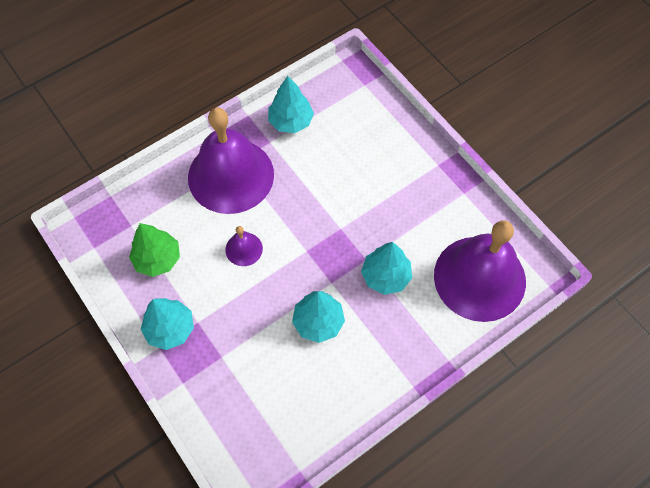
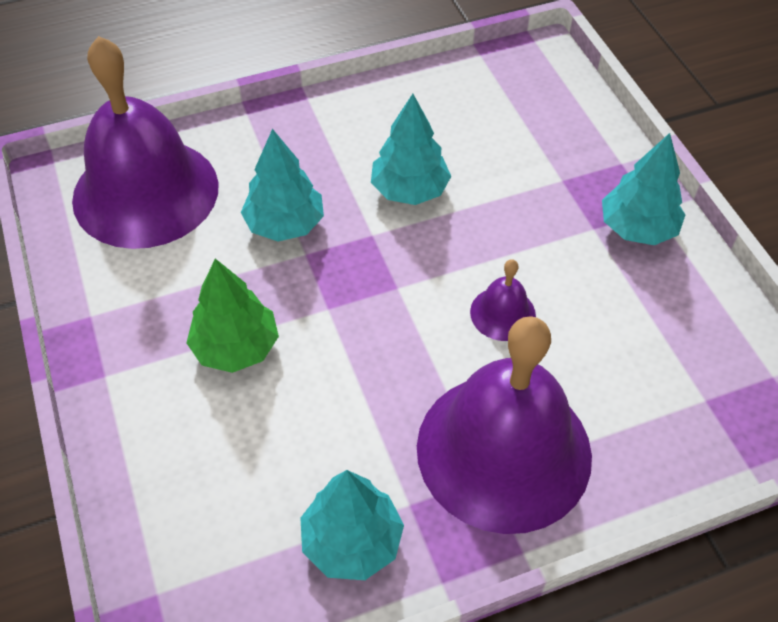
camera: 165 degrees left, 10 degrees down
(157, 259) = (655, 331): green tree -> green tree (236, 347)

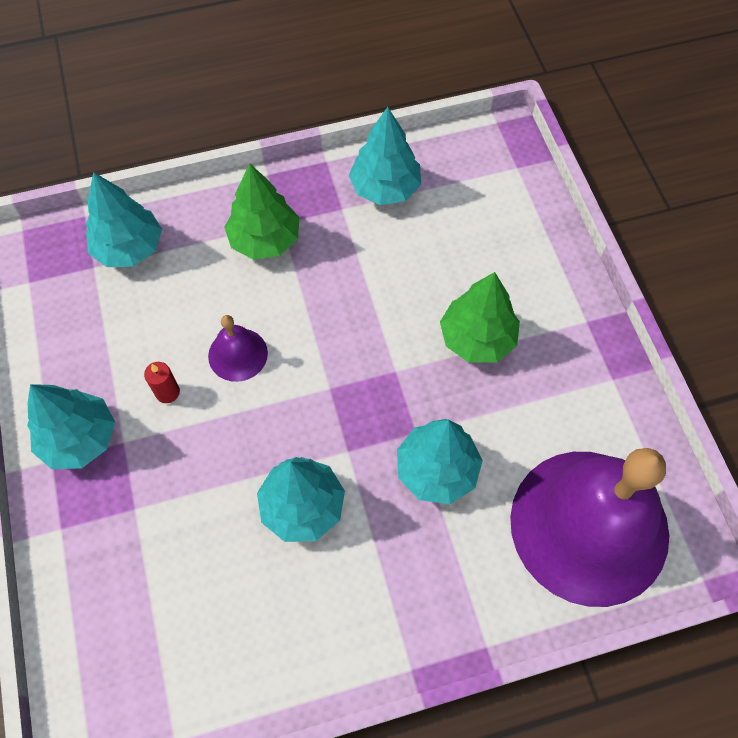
camera: 175 degrees left, 10 degrees up
(504, 450) = (265, 240): purple bell -> green tree
(566, 272) = (167, 392): none -> red candle
(672, 426) = (129, 248): none -> turquoise tree

